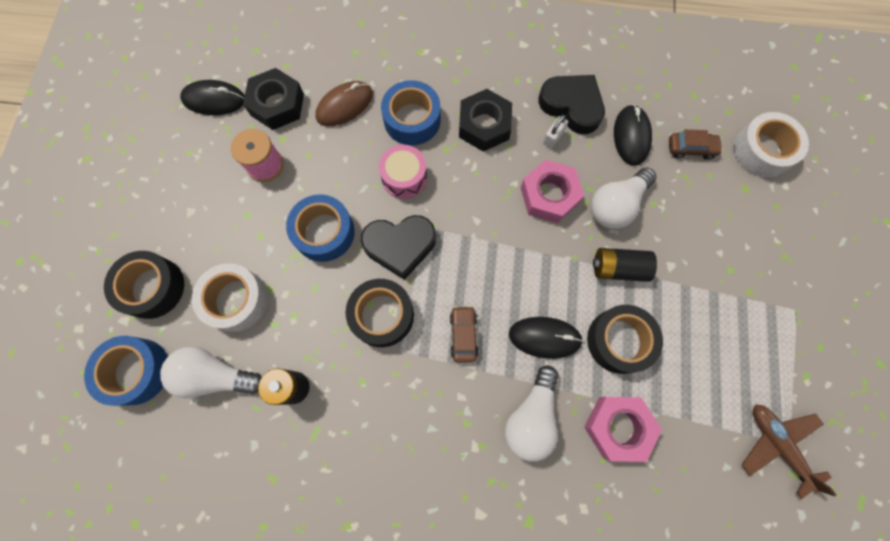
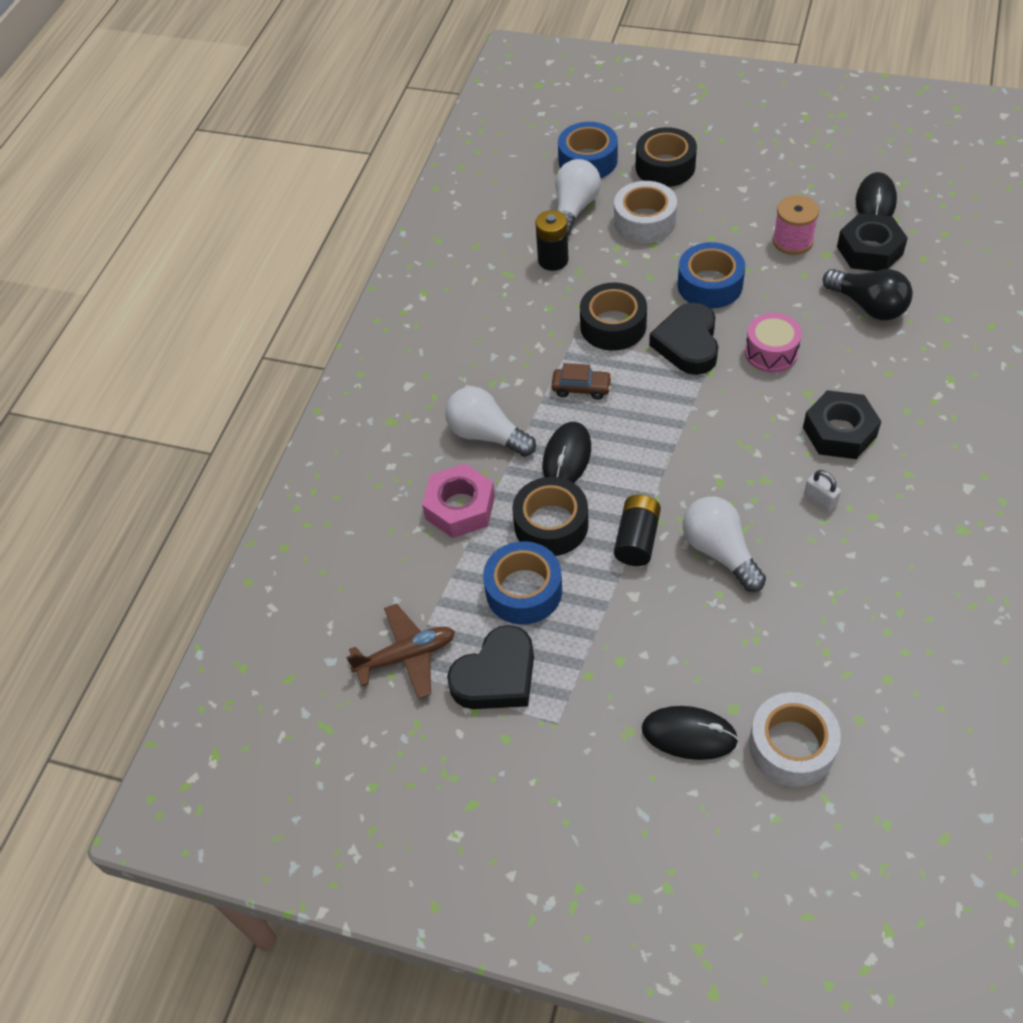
camera: 105 degrees right, 20 degrees down
(344, 105) = (868, 306): brown mouse -> black light bulb
(412, 119) = (848, 364): blue tape -> blue tape (524, 590)
(549, 195) = (738, 484): pink nut -> none
(572, 106) = (868, 527): black heart -> black heart (496, 676)
(631, 136) = (819, 587): black mouse -> black mouse (689, 734)
(691, 148) = (798, 654): brown car -> none

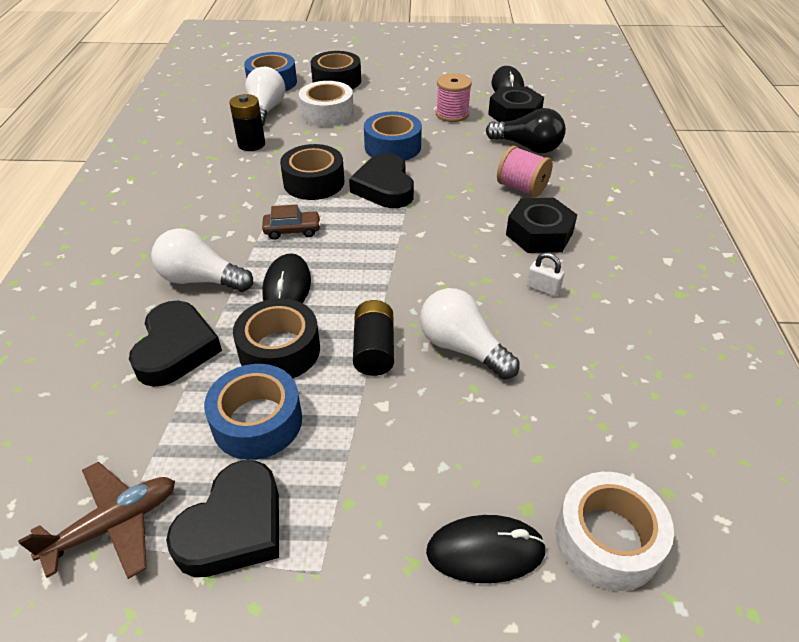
camera: 20 degrees left, 10 degrees down
(460, 507) = (176, 349): pink nut -> black heart
(771, 352) = (459, 185): pink drum -> none
(841, 366) = (522, 188): none -> pink spool

